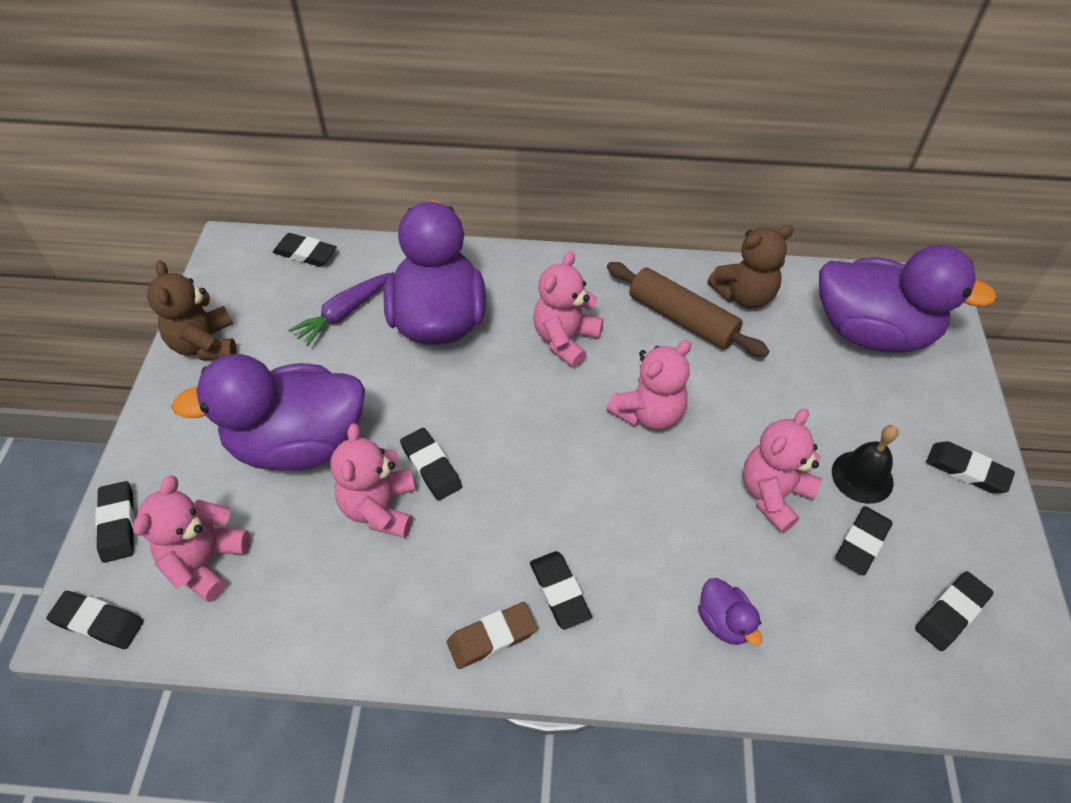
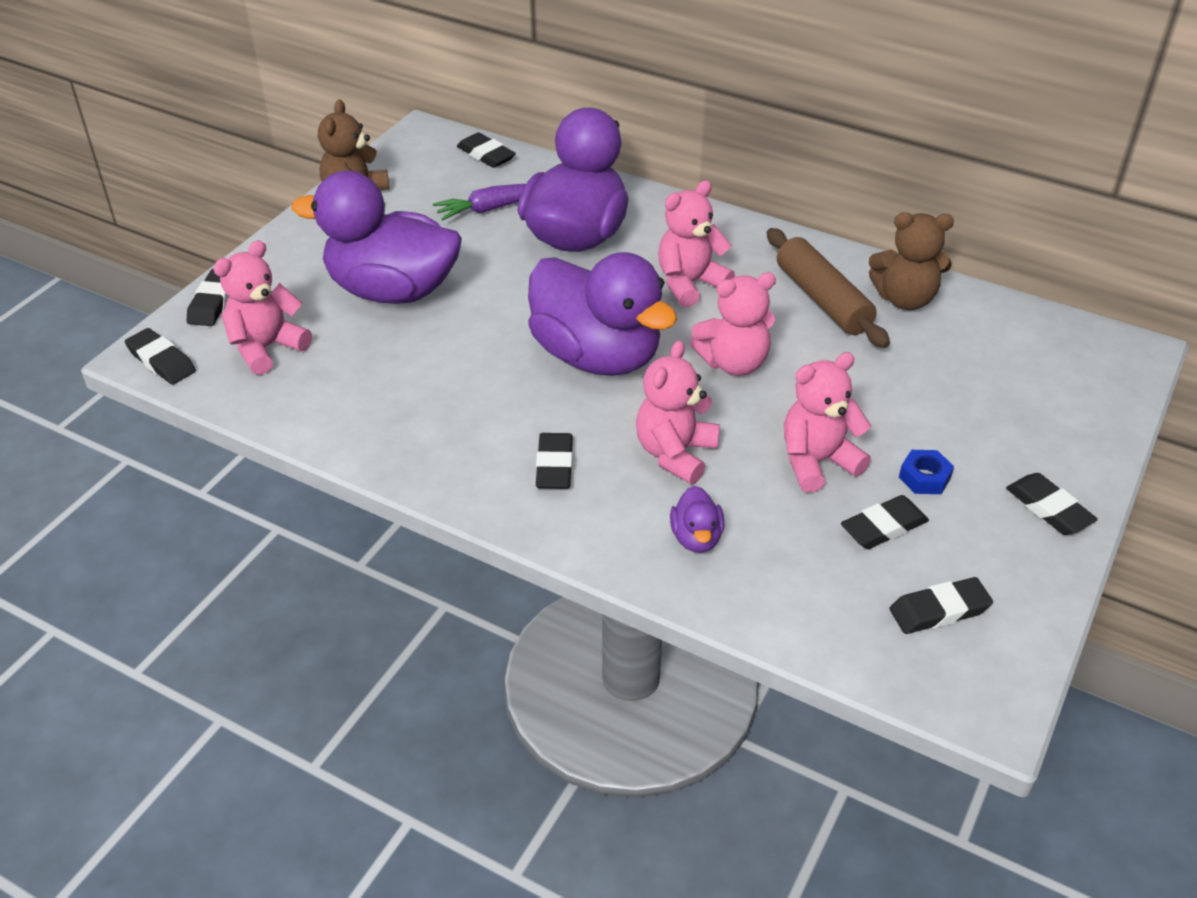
camera: 25 degrees right, 10 degrees down
(380, 508) = (433, 357): pink teddy bear -> pink teddy bear (675, 453)
(431, 467) = (498, 341): black eraser -> none
(492, 637) = (472, 476): brown eraser -> none
(862, 476) = (924, 477): black bell -> blue nut
(872, 332) = (1028, 367): purple duck -> purple duck (597, 356)

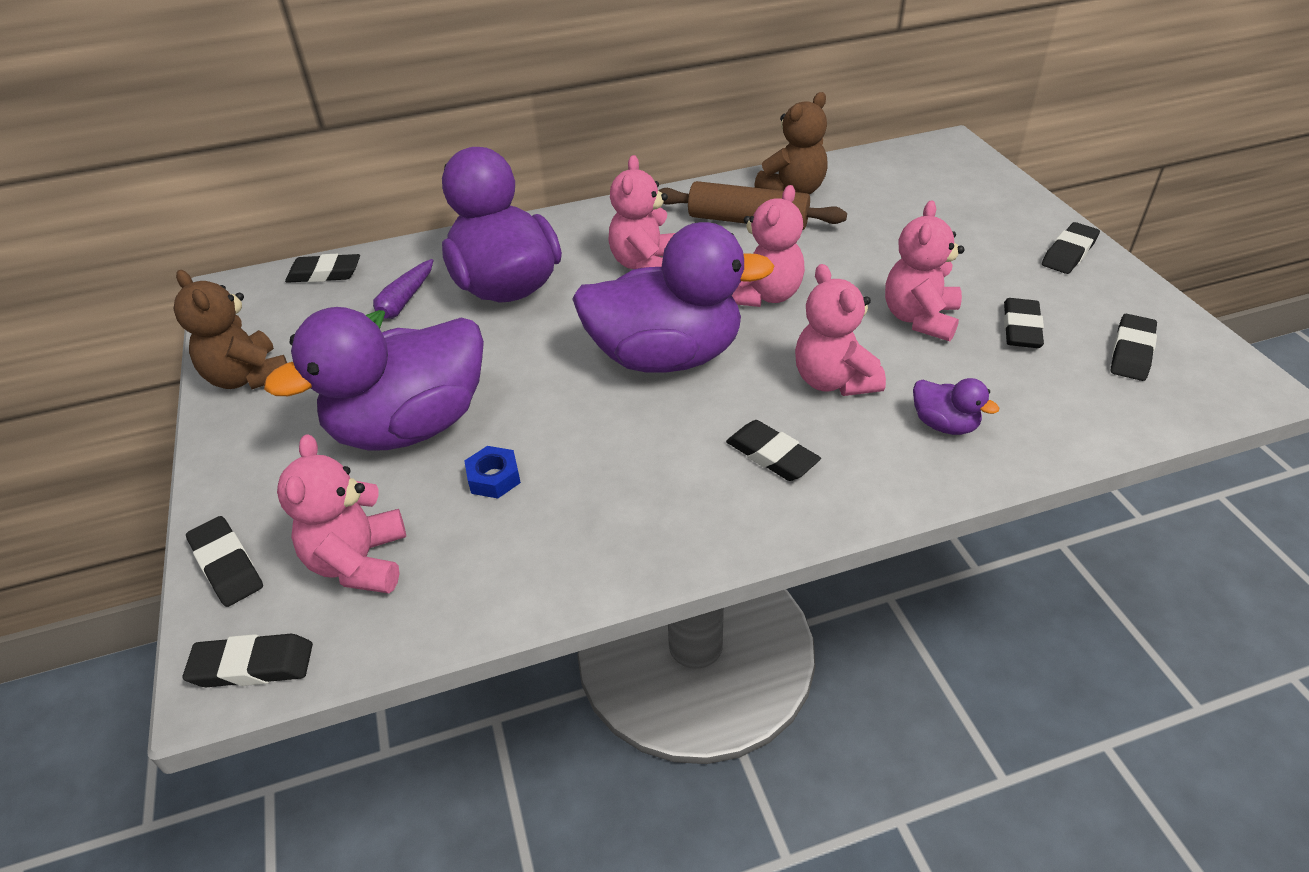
camera: 45 degrees left, 0 degrees up
(924, 477) = (987, 283): blue nut -> blue nut (494, 478)
(1049, 508) = (1069, 253): black eraser -> black eraser turned 60 degrees counterclockwise

